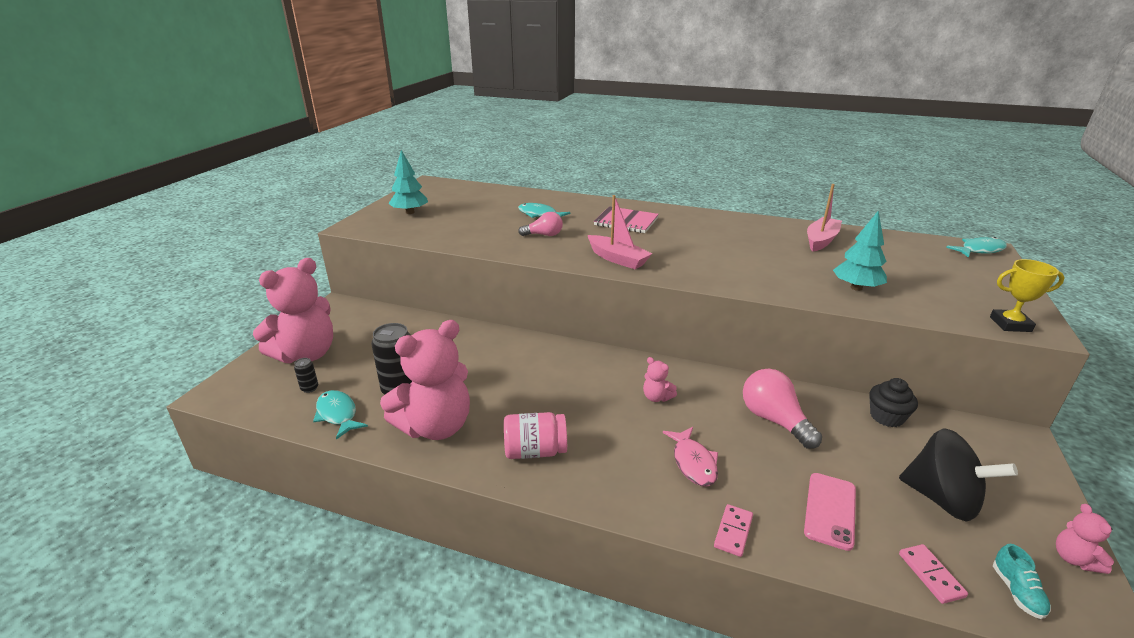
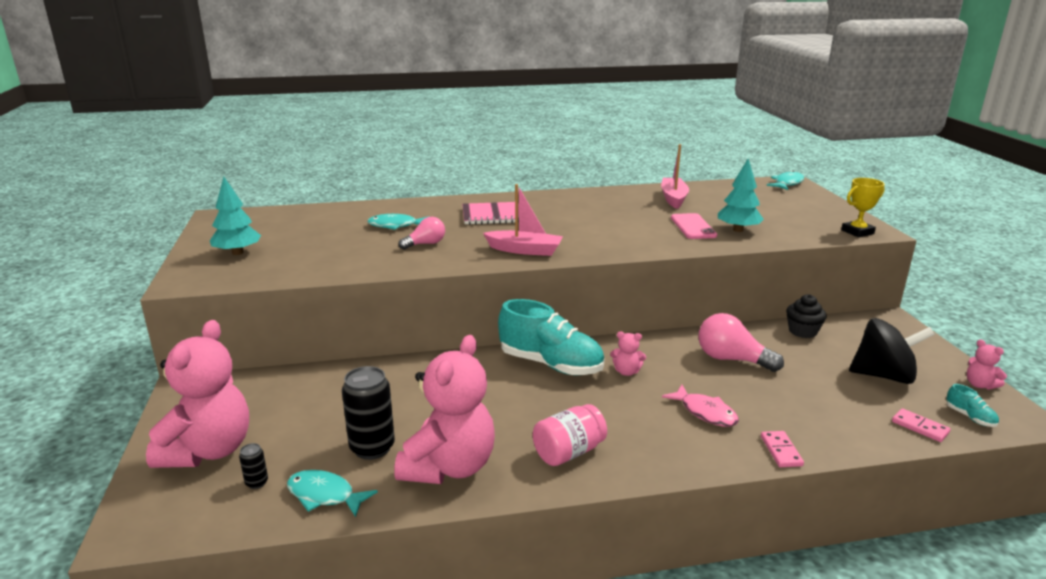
camera: 30 degrees left, 5 degrees down
(597, 369) = (551, 364): none -> turquoise shoe
(830, 510) = (827, 410): pink phone -> pink phone (693, 227)

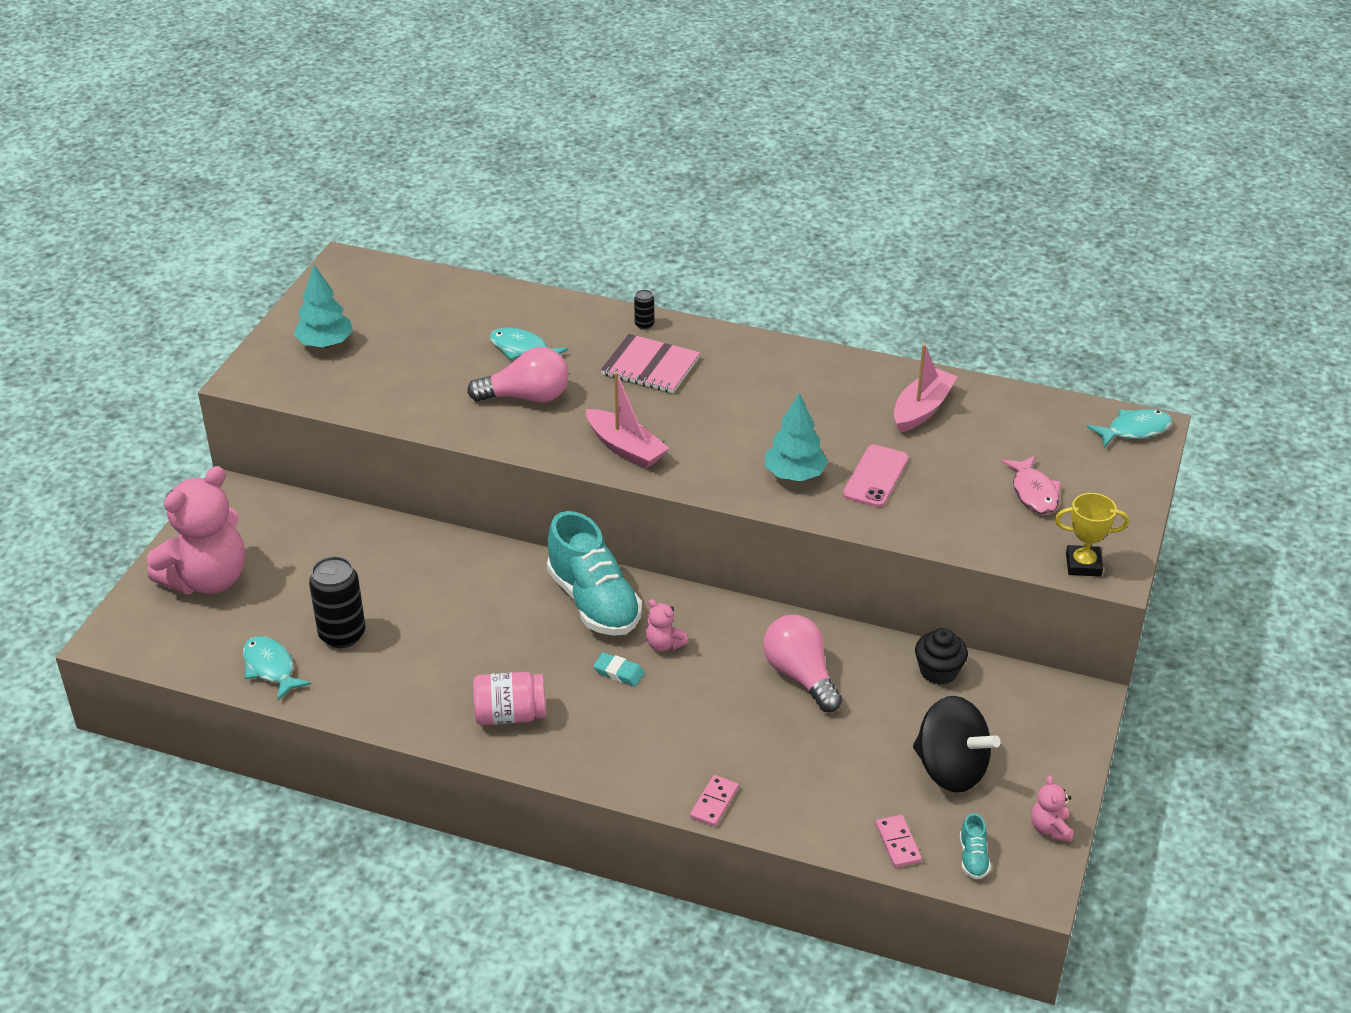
camera: 30 degrees right, 15 degrees up
(257, 482) = (226, 631): black can -> black can (644, 325)
(425, 244) = (526, 397): pink light bulb -> pink light bulb, size x1.59
(449, 467) = (392, 684): pink teddy bear -> none
(616, 397) = (619, 672): none -> turquoise eraser
(705, 412) = (690, 729): pink fish -> pink fish (1033, 493)
(738, 230) = (926, 503): turquoise tree -> turquoise tree (794, 475)

